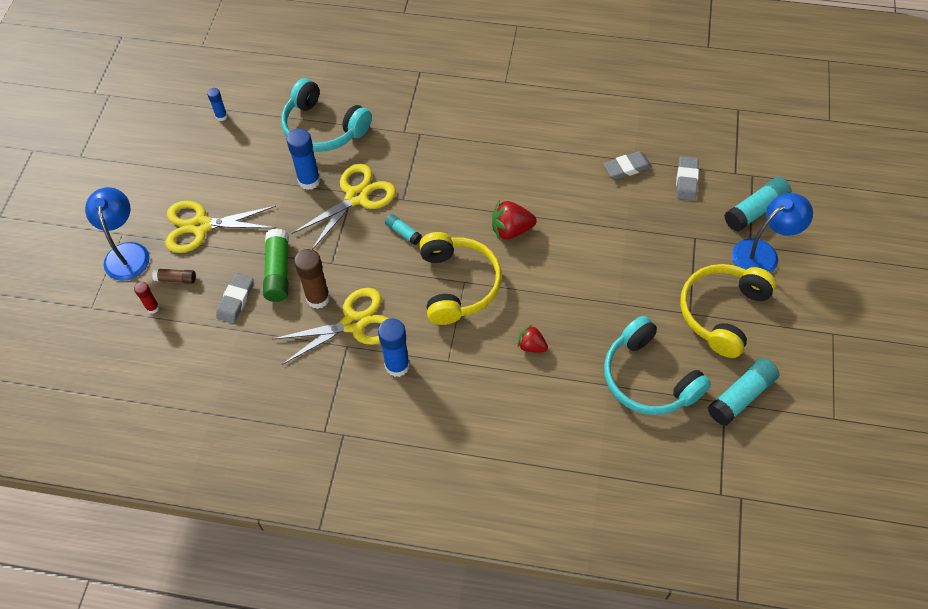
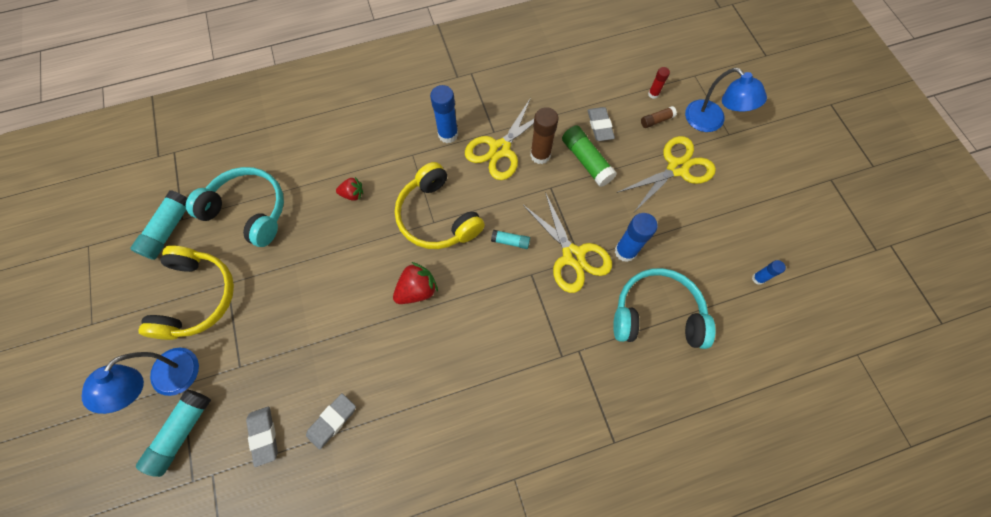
camera: 150 degrees right, 10 degrees up
(356, 197) = (573, 256): yellow scissors -> yellow scissors turned 45 degrees counterclockwise

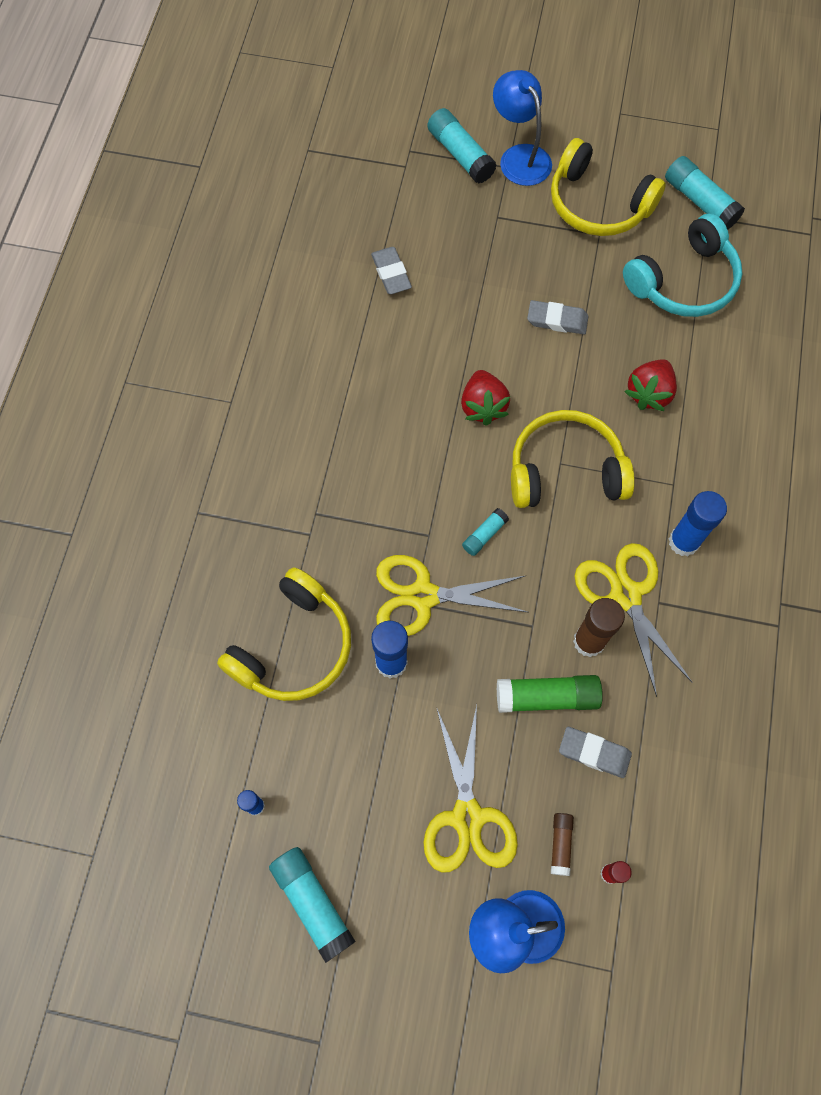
camera: 120 degrees right, 0 degrees up
(264, 436) = (414, 215): grey eraser -> grey eraser (557, 320)
(353, 194) = (649, 393): red strawberry -> red strawberry, size x1.56
(657, 314) = (294, 647): turquoise headphones -> yellow headphones
(777, 219) = (312, 902): none -> turquoise glue stick

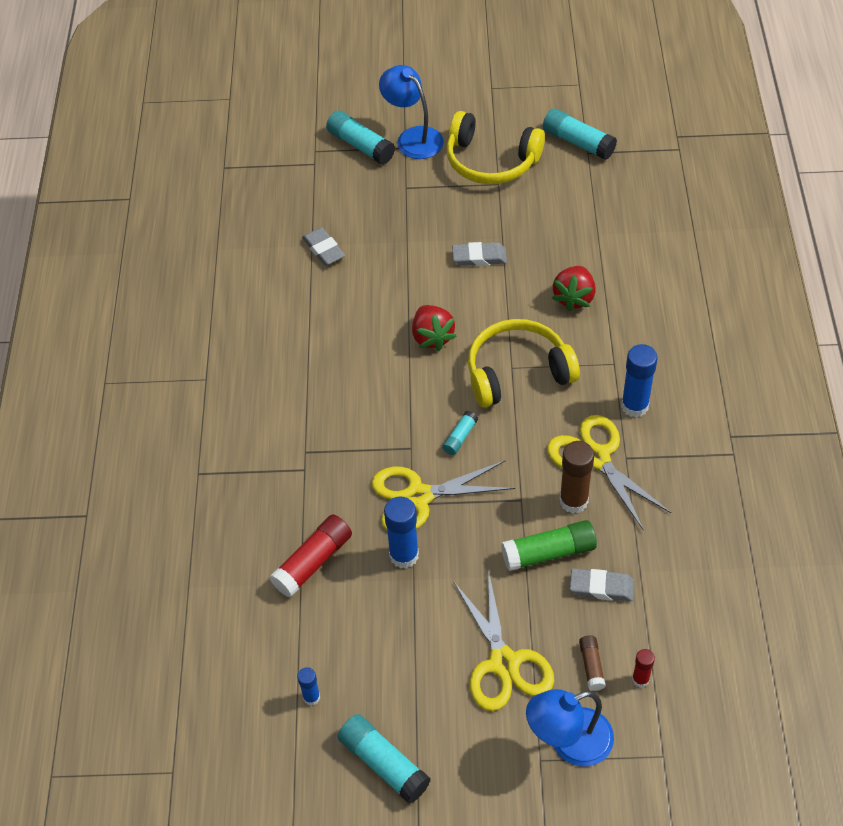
camera: 10 degrees left, 15 degrees down
(294, 647) = (313, 562): yellow headphones -> red glue stick
(684, 282) = (581, 206): turquoise headphones -> none

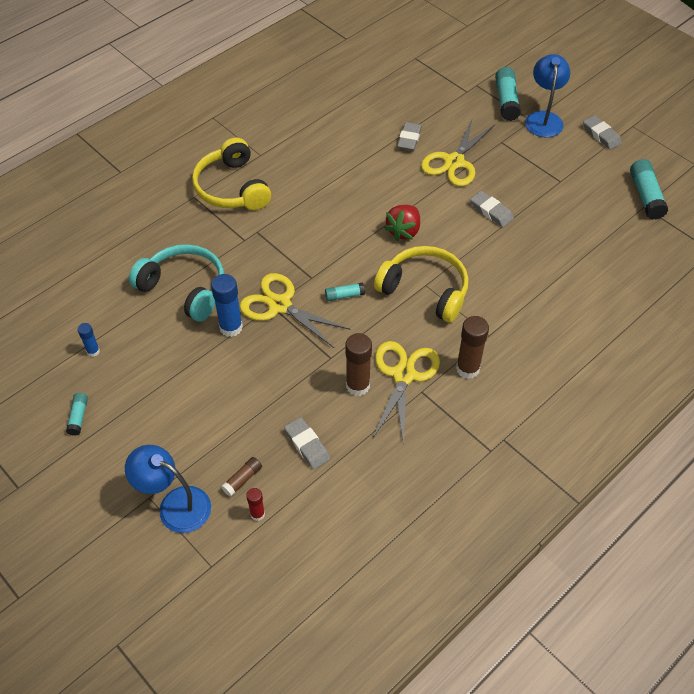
camera: 45 degrees right, 0 degrees up
(313, 562) = (185, 288): red glue stick -> turquoise headphones
(383, 763) = (78, 417): turquoise glue stick -> turquoise glue stick, size x0.55
(478, 116) = (601, 135): none -> grey eraser
(491, 161) = (573, 165): yellow headphones -> yellow headphones (232, 188)
(504, 663) = (201, 430): yellow scissors -> yellow scissors (454, 162)
(549, 552) = (305, 399): green glue stick -> none
(574, 298) = (517, 279): red strawberry -> none
(634, 406) = (467, 369): blue glue stick -> brown glue stick

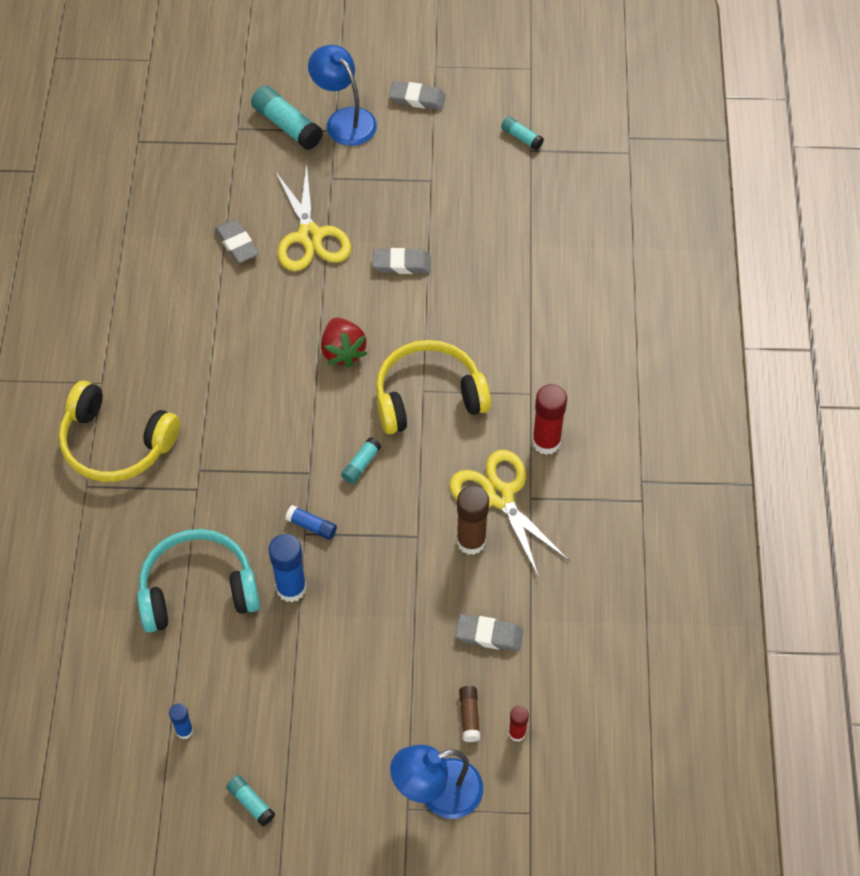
camera: 45 degrees left, 5 degrees up
(280, 305) = (311, 526): yellow scissors -> blue glue stick
(467, 369) = (546, 442): brown glue stick -> red glue stick
(645, 196) = (521, 137): turquoise glue stick -> turquoise glue stick, size x0.55

